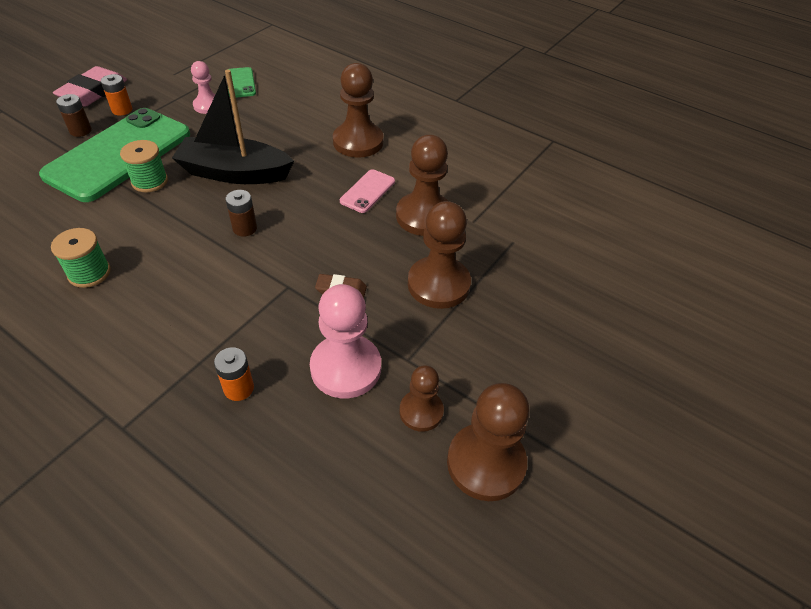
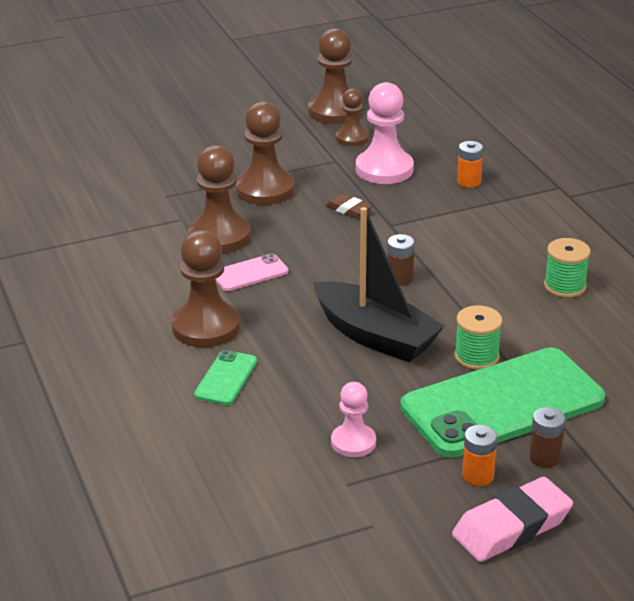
camera: 145 degrees left, 15 degrees down
(241, 83) = (282, 468): green phone -> green phone (226, 378)

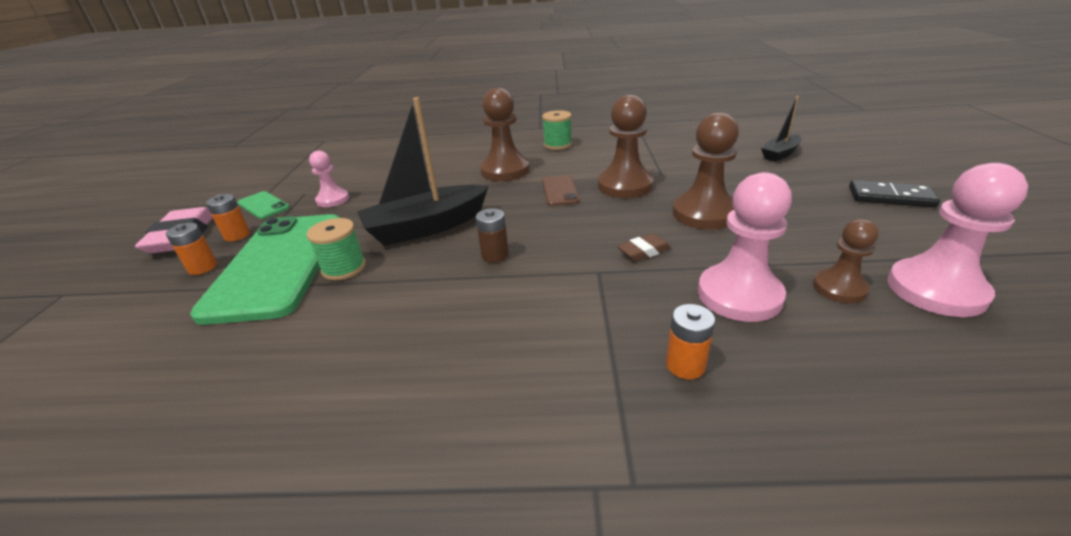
camera: 115 degrees right, 0 degrees up
(101, 159) = (780, 154): none -> black boat
(194, 114) = (890, 197): none -> black domino
(226, 378) = (444, 171): green phone -> green phone (263, 205)
(250, 273) = (560, 191): pink phone -> brown phone
(334, 111) = (935, 290): brown pawn -> pink pawn
(544, 457) = (203, 267): brown battery -> orange battery
(565, 286) = (375, 369): green spool -> green spool (557, 145)

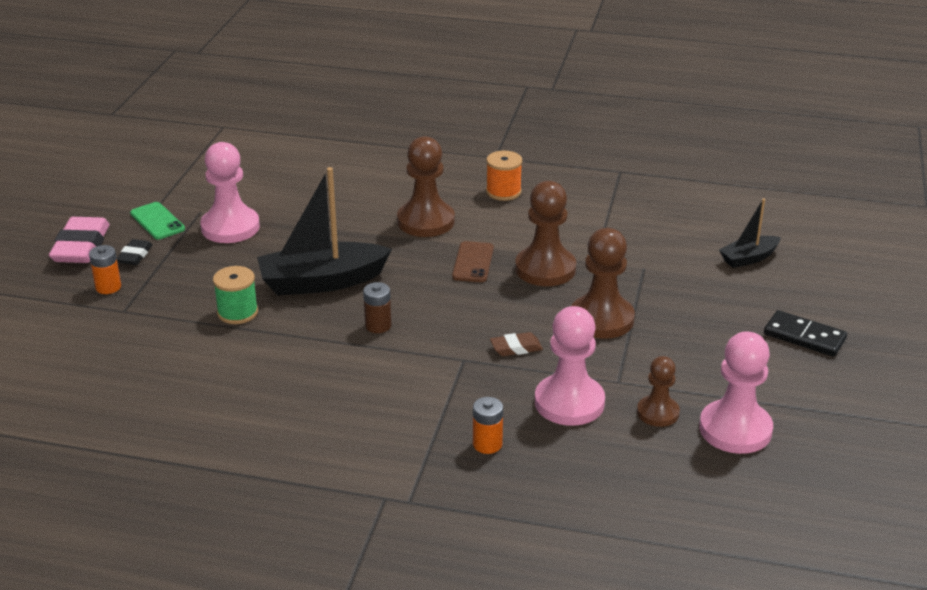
camera: 10 degrees right, 0 degrees up
(237, 235) = (135, 256): orange battery -> black eraser
(278, 265) = (178, 298): green phone -> none
(333, 200) = (230, 227): pink pawn -> pink pawn, size x1.68
(557, 145) = (503, 192): green spool -> orange spool

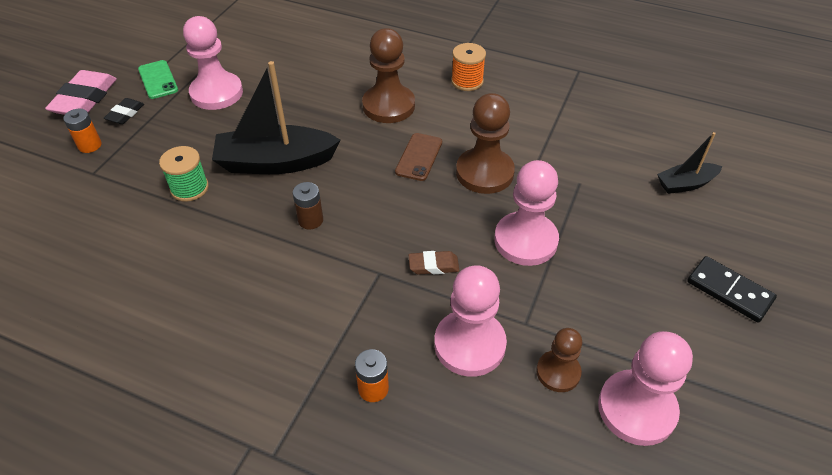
camera: 10 degrees right, 15 degrees up
(601, 319) = (525, 240): brown pawn -> pink pawn

